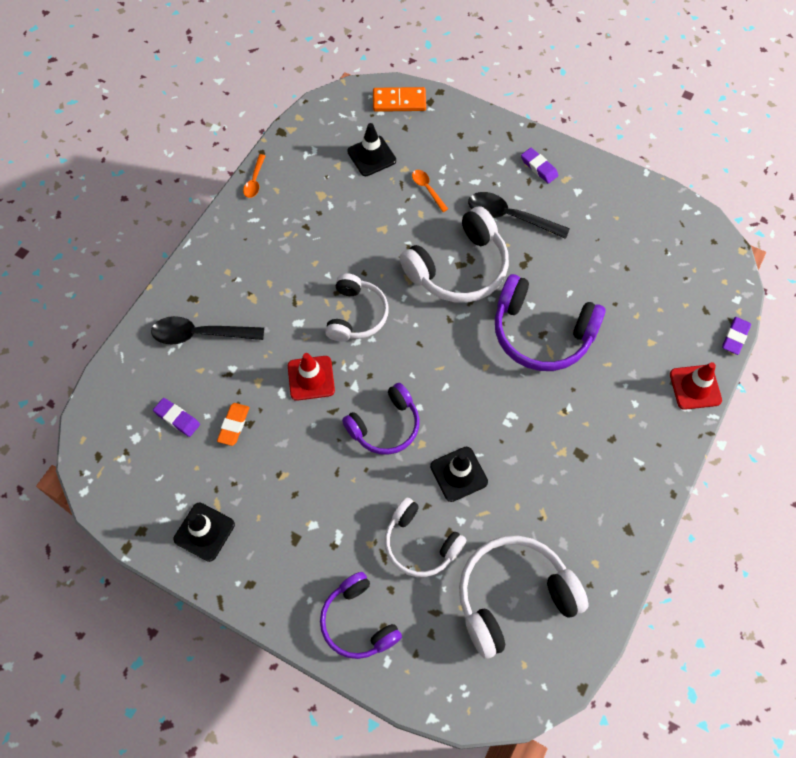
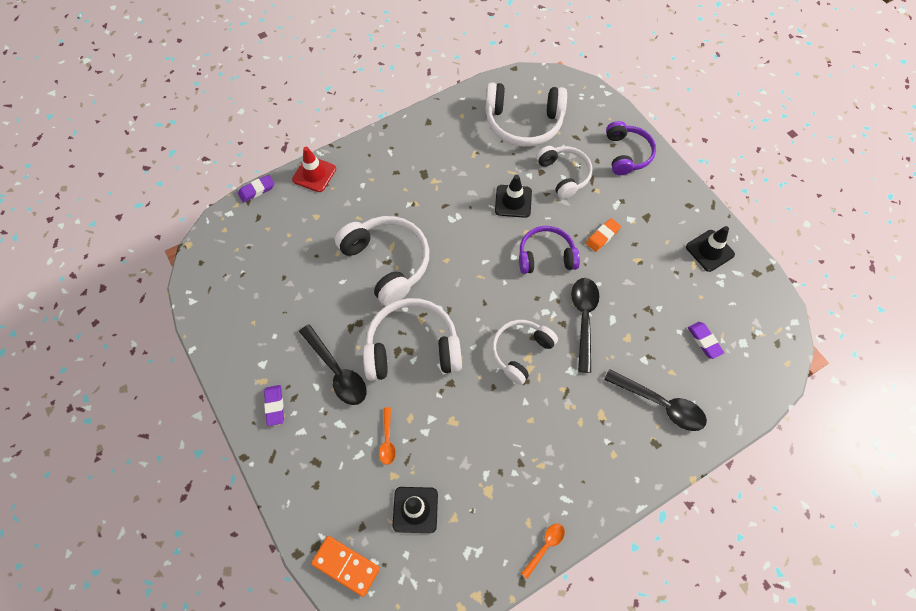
camera: 150 degrees left, 0 degrees up
(234, 425) = (660, 313): orange eraser -> orange eraser (602, 236)
(311, 378) = (584, 319): red traffic cone -> black spoon
(541, 333) = (387, 262): purple headphones -> white headphones

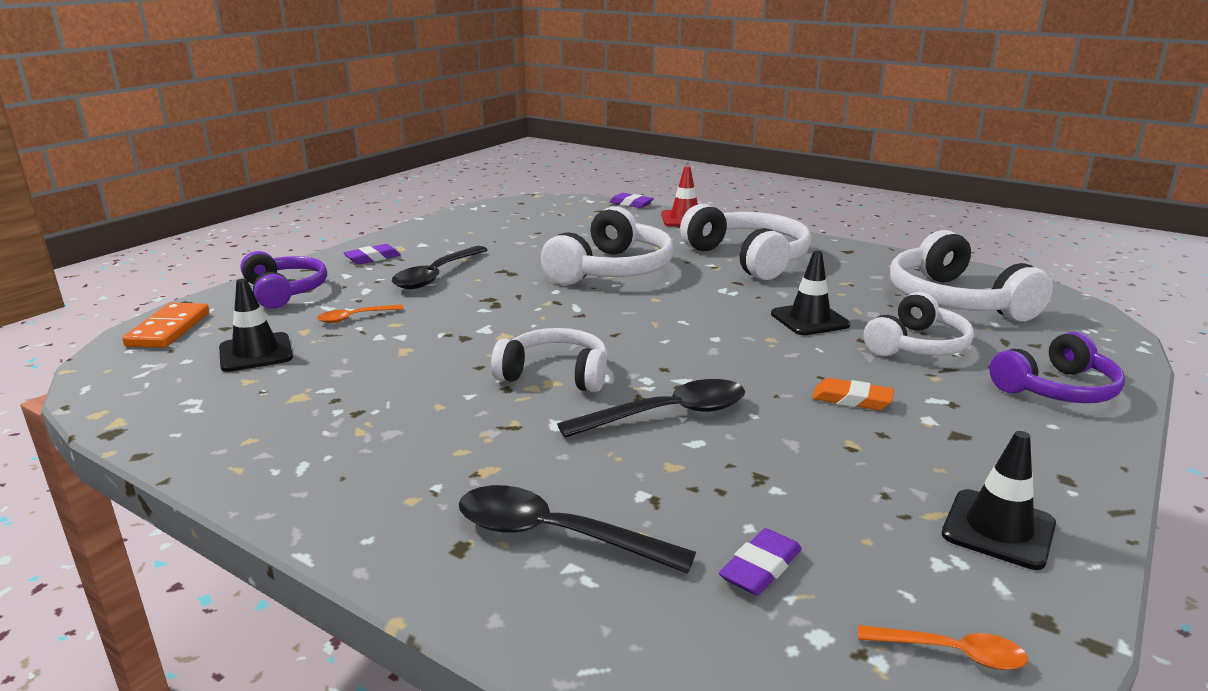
camera: 65 degrees right, 40 degrees down
(412, 347) = (501, 305): white headphones -> white headphones (748, 258)
(545, 546) = (206, 464): orange spoon -> orange spoon (951, 653)
(546, 256) = (747, 360): purple headphones -> purple headphones (285, 291)
(660, 404) = (556, 535): black spoon -> black spoon turned 105 degrees clockwise

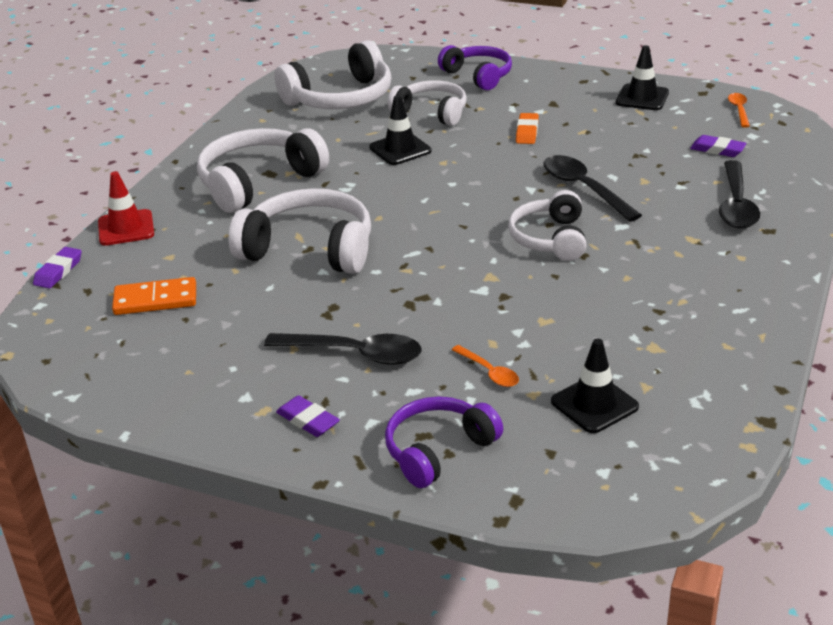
camera: 100 degrees left, 10 degrees up
(169, 329) = (574, 493): orange domino -> orange domino (155, 300)

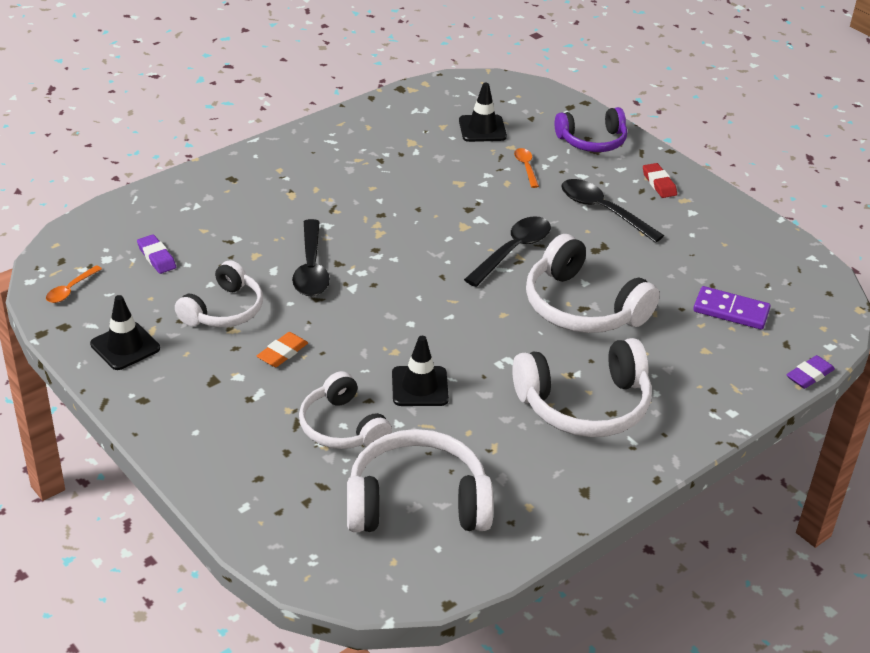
camera: 155 degrees left, 5 degrees up
(126, 228) = (736, 401): red traffic cone -> none
(155, 300) = (731, 311): orange domino -> purple domino
(308, 420) = (659, 183): purple eraser -> red eraser
(478, 76) = (235, 465): purple headphones -> none
(550, 239) = (389, 236): white headphones -> white headphones (224, 310)
(736, 205) = (222, 205): black spoon -> black spoon (513, 251)

